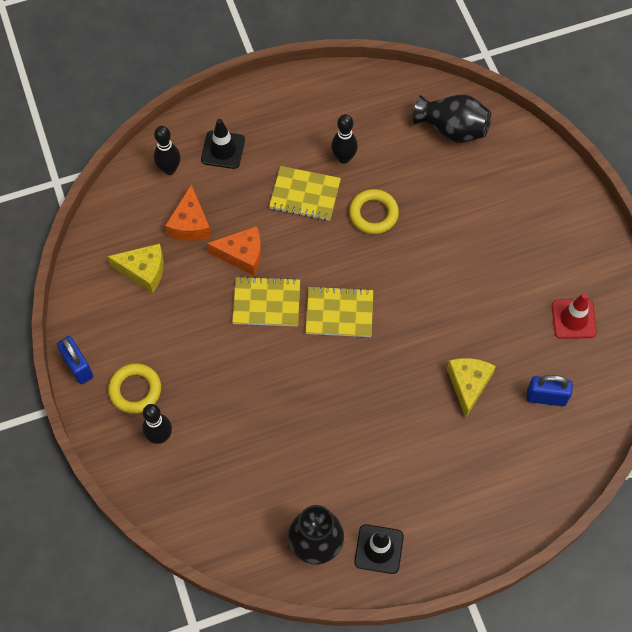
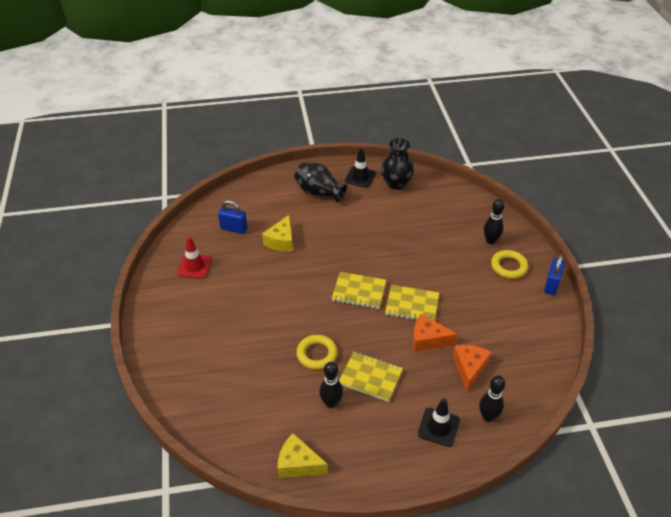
camera: 170 degrees left, 20 degrees down
(78, 366) = (551, 285): blue padlock -> blue padlock turned 45 degrees clockwise
(143, 271) = (507, 339): yellow cheese -> yellow cheese (298, 464)
(452, 129) = (228, 414): black vase -> black vase (319, 193)

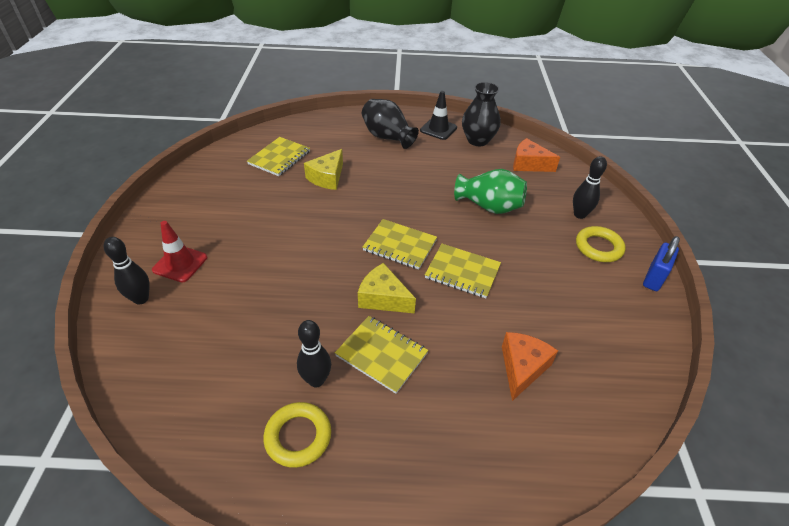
camera: 10 degrees right, 0 degrees up
(194, 266) = (218, 188): red traffic cone -> red traffic cone (180, 264)
(234, 229) = (279, 158): blue padlock -> yellow notebook
(298, 464) = (237, 461): yellow cheese -> yellow cheese (383, 298)
(317, 354) = (321, 311): yellow ring -> yellow ring (298, 436)
(419, 245) = (489, 206): none -> green vase
(428, 339) = (473, 319): orange cheese -> orange cheese (529, 164)
(438, 427) = (459, 447): black traffic cone -> none
(488, 417) = (536, 446): black bowling pin -> black bowling pin (141, 299)

